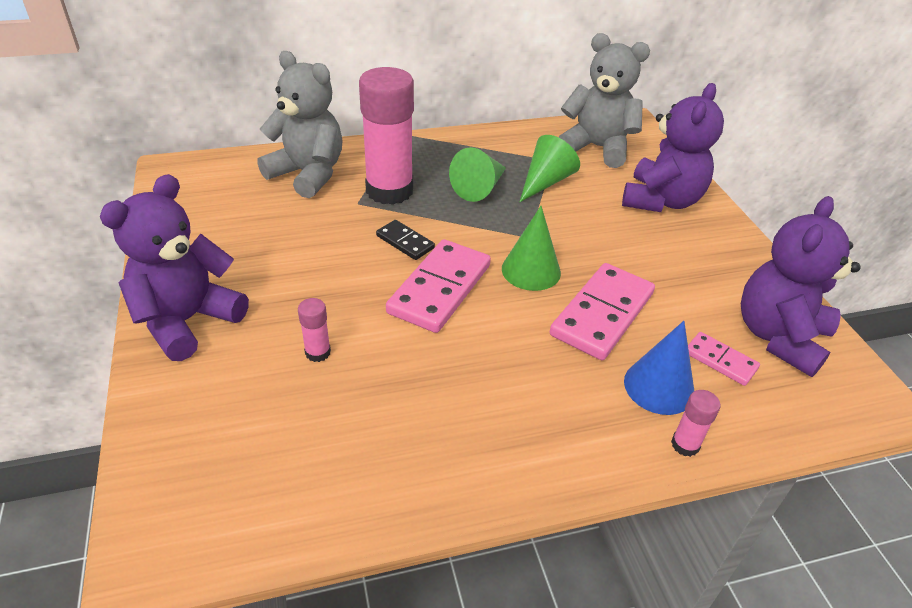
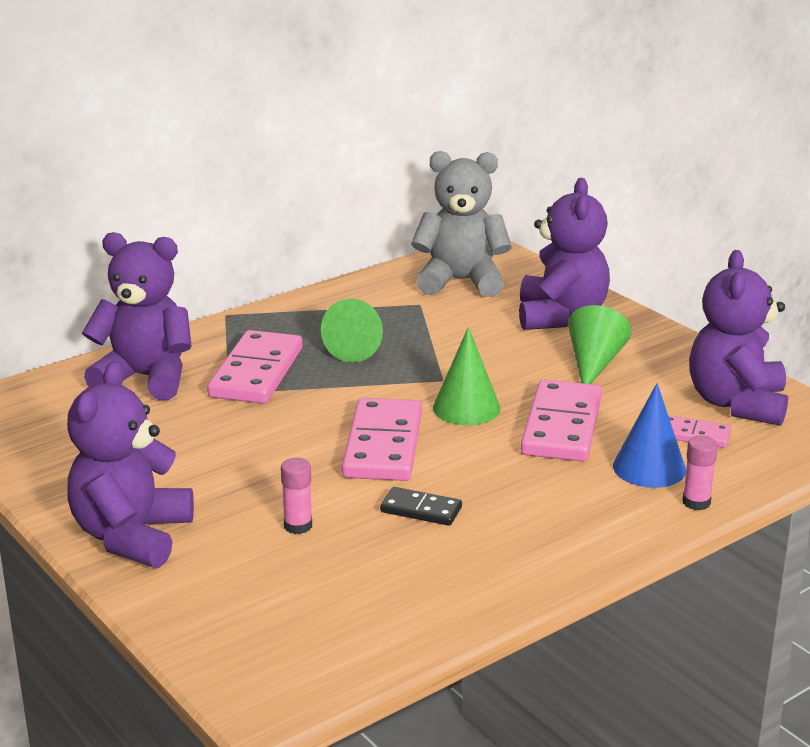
camera: 20 degrees left, 15 degrees down
(308, 174) = (146, 378): grey teddy bear -> purple teddy bear
(389, 191) = (256, 372): pink glue stick -> pink domino
(405, 242) = (313, 414): black domino -> black domino (421, 510)
(545, 182) = (426, 326): green cone -> green cone (594, 364)

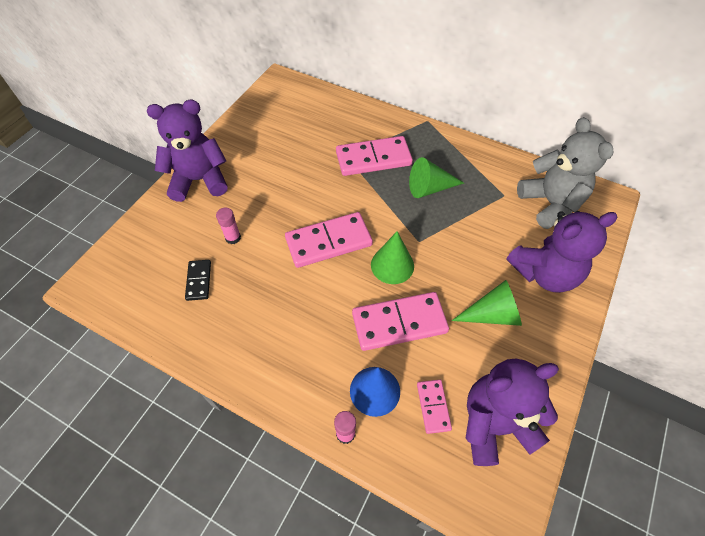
camera: 65 degrees right, 30 degrees up
(146, 378) = (341, 121): purple teddy bear -> none
(421, 510) = (271, 284): black domino -> black domino (199, 281)

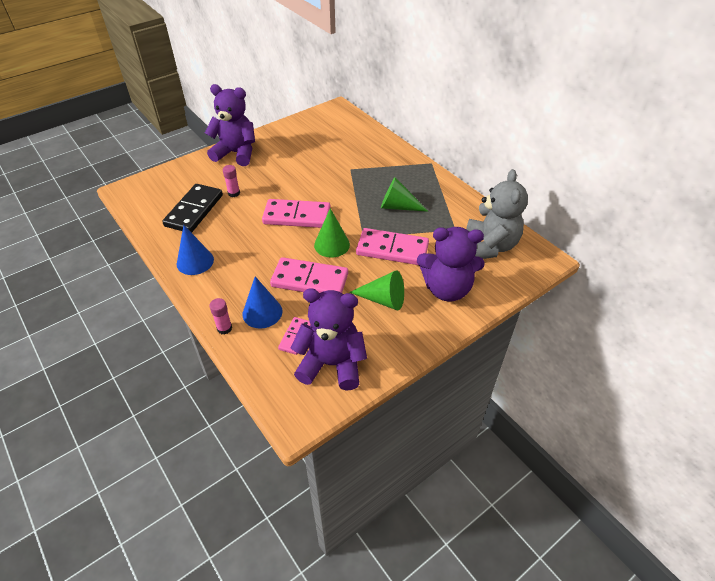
camera: 25 degrees right, 10 degrees down
(199, 281) = (194, 210): black domino -> black domino, size x1.92
(247, 354) = (195, 261): none -> blue cone
(373, 159) = (369, 175): pink domino -> pink domino (392, 249)

